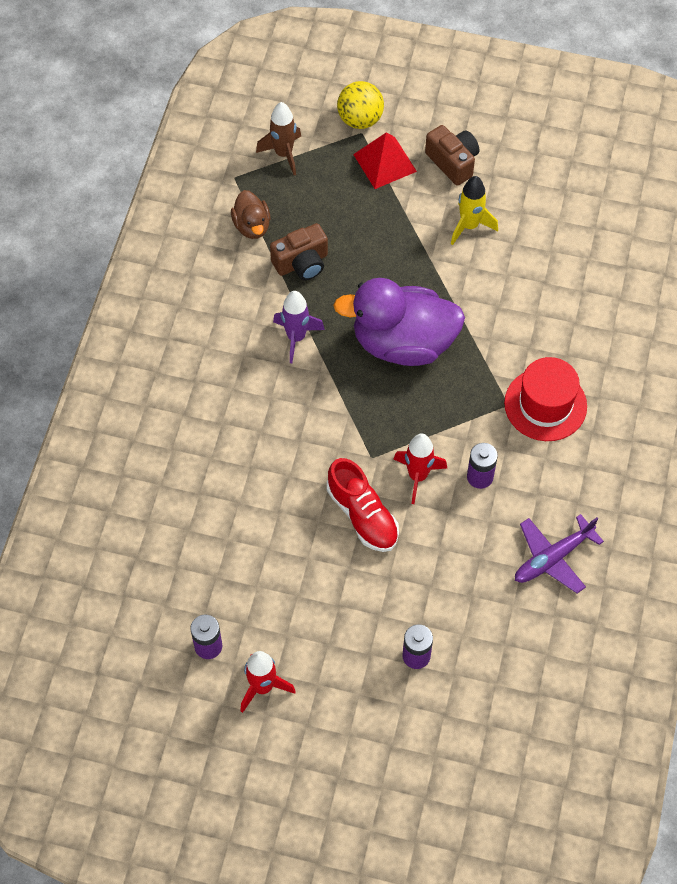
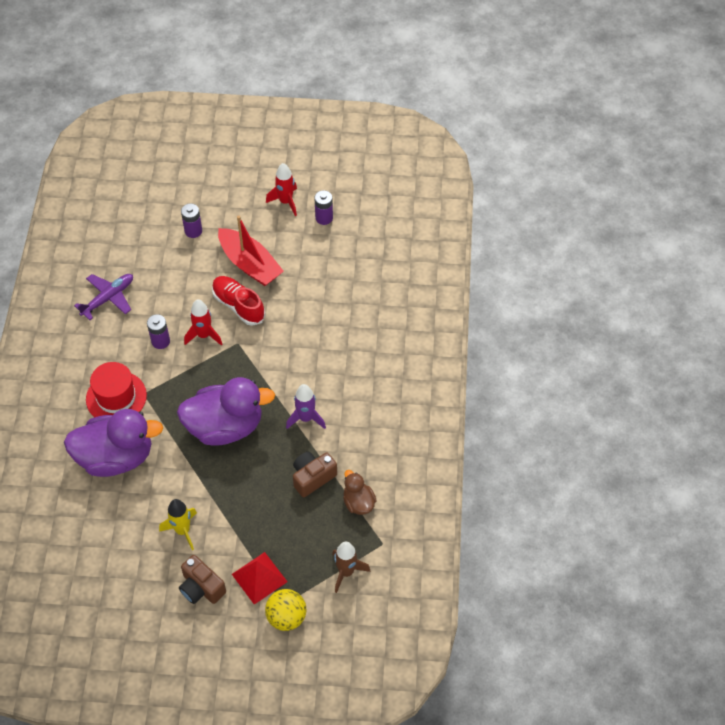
camera: 170 degrees right, 5 degrees down
(336, 581) = (250, 264): none -> red boat
(548, 325) = (116, 457): none -> purple duck

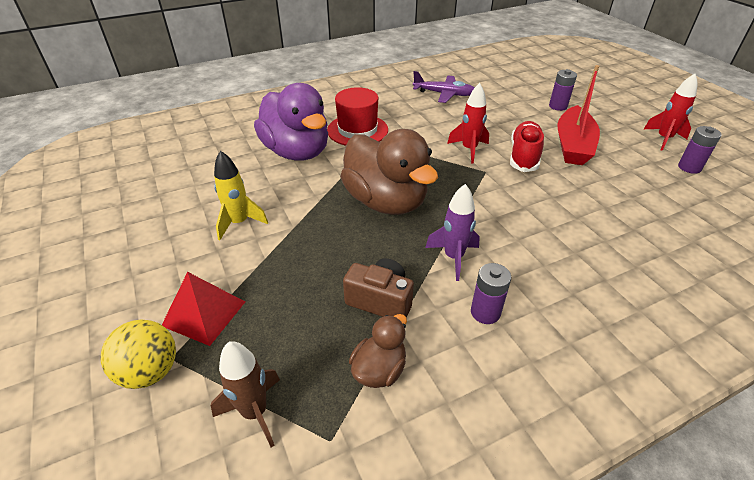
camera: 60 degrees right, 15 degrees down
(160, 341) = (435, 130): purple battery -> purple battery (485, 312)
(201, 588) = (170, 267): brown camera -> none
(225, 426) = (386, 201): purple duck -> brown duck

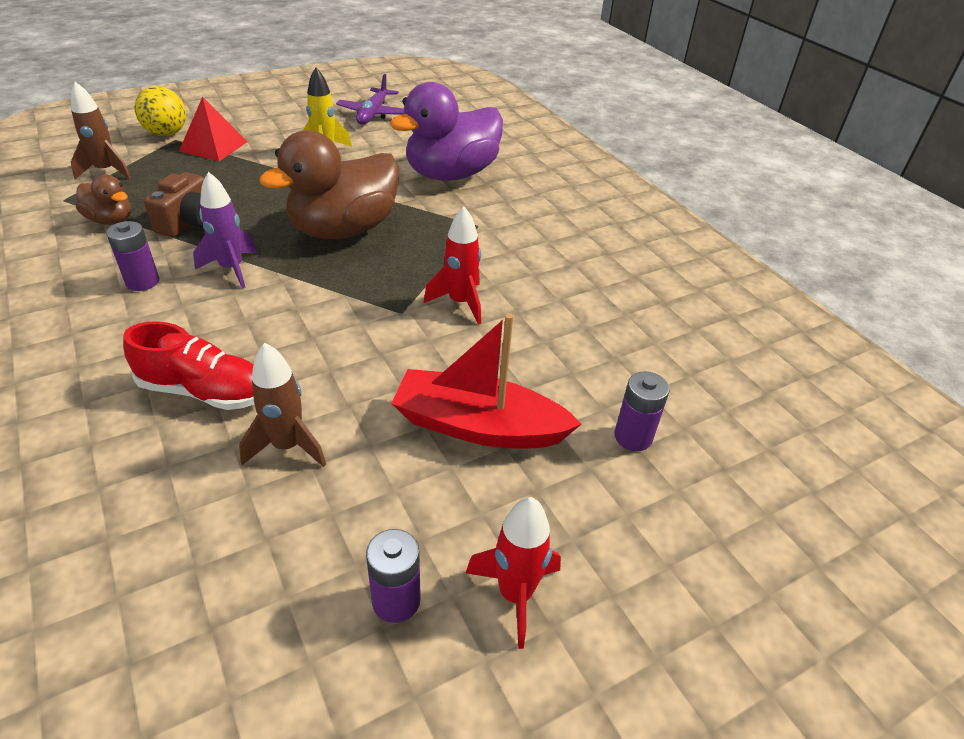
camera: 85 degrees right, 0 degrees up
(357, 130) = (506, 213): red hat -> none
(444, 94) = (639, 294): purple plane -> purple plane (373, 114)
(524, 156) = (442, 357): red shoe -> red shoe (205, 391)
(623, 207) = (287, 446): none -> brown rocket

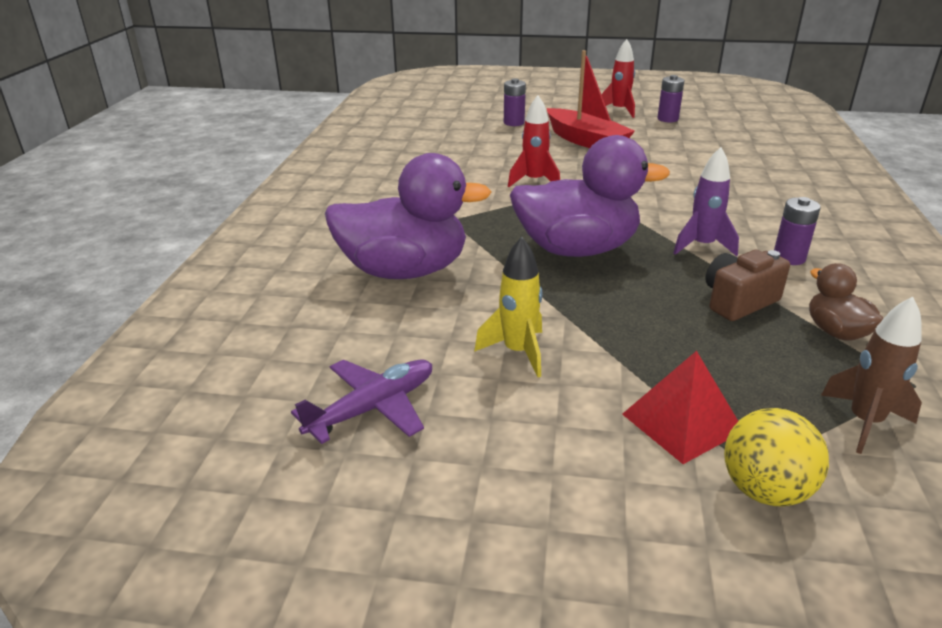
camera: 140 degrees left, 10 degrees down
(205, 391) = (739, 186): red shoe -> none
(287, 446) = (695, 158): brown rocket -> none
(344, 229) = (577, 249): brown duck -> purple duck

